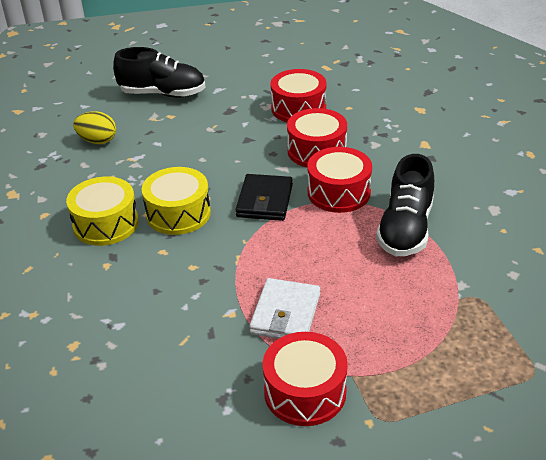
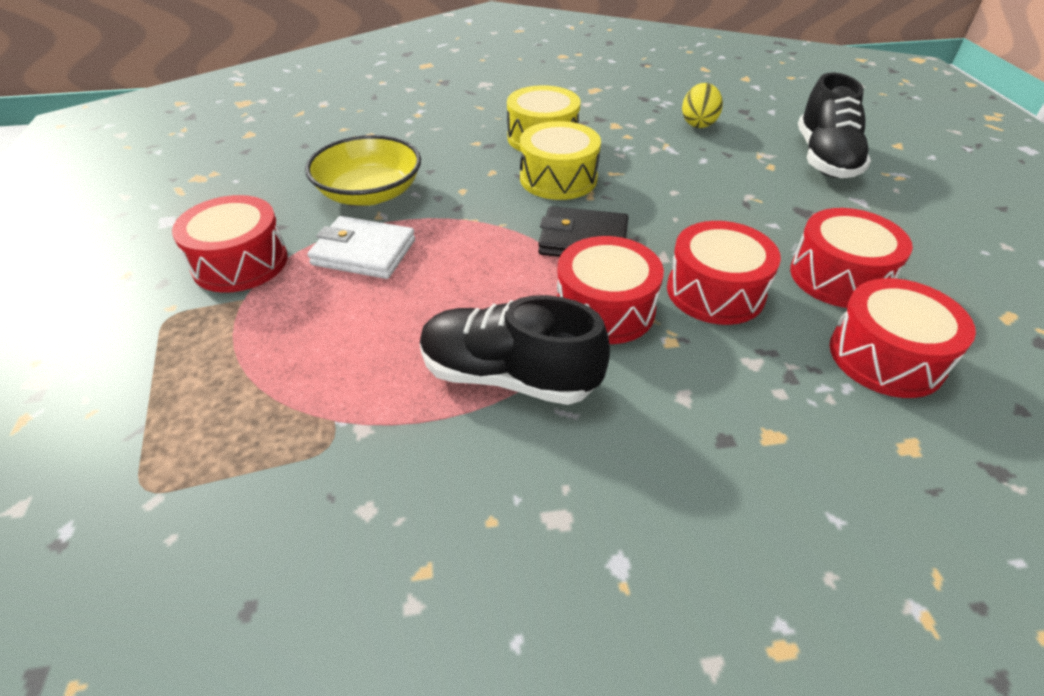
camera: 90 degrees right, 5 degrees up
(194, 325) = (369, 193): none -> yellow bowl
(363, 105) = (886, 357): none -> red drum

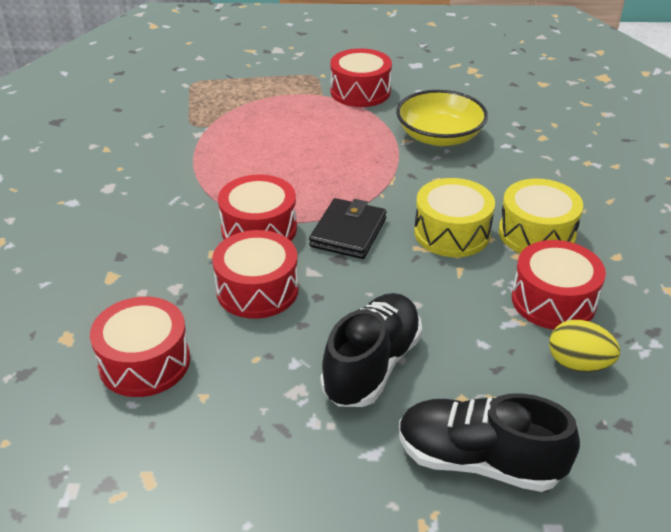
camera: 100 degrees right, 5 degrees down
(364, 252) = (359, 134): white wallet -> none
(508, 376) = (213, 182): black shoe -> black shoe (372, 366)
(839, 277) = (248, 375): red drum -> red drum (553, 300)

